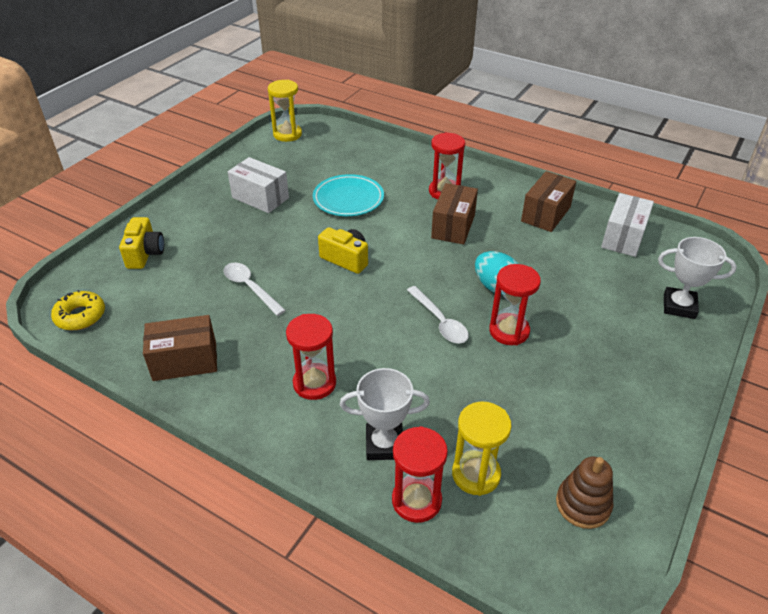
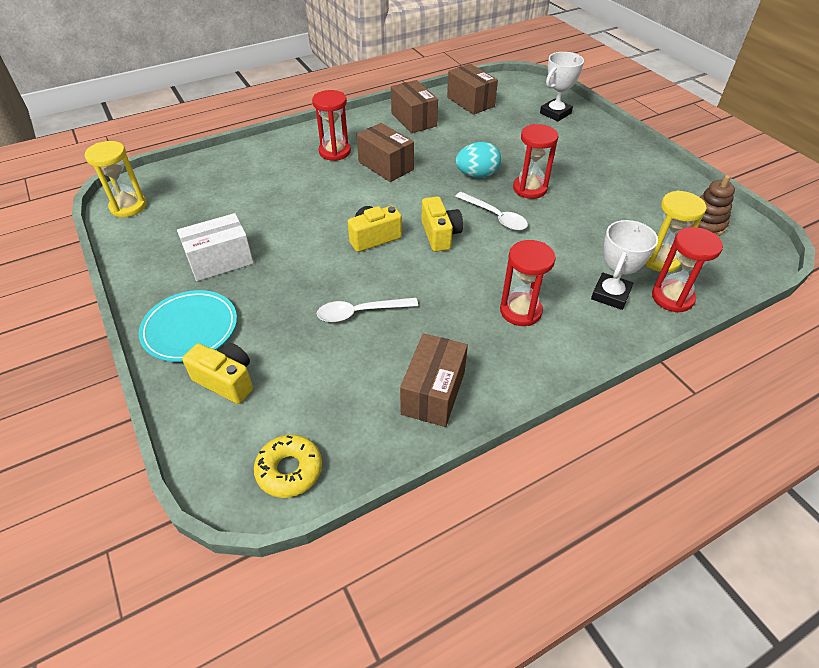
camera: 60 degrees left, 5 degrees up
(348, 199) = (287, 206): turquoise plate -> turquoise plate (190, 329)
(382, 296) = (440, 235): none -> yellow camera
(440, 321) = (495, 216): white spoon -> white spoon turned 45 degrees clockwise
(623, 237) = (470, 102): white box -> brown box

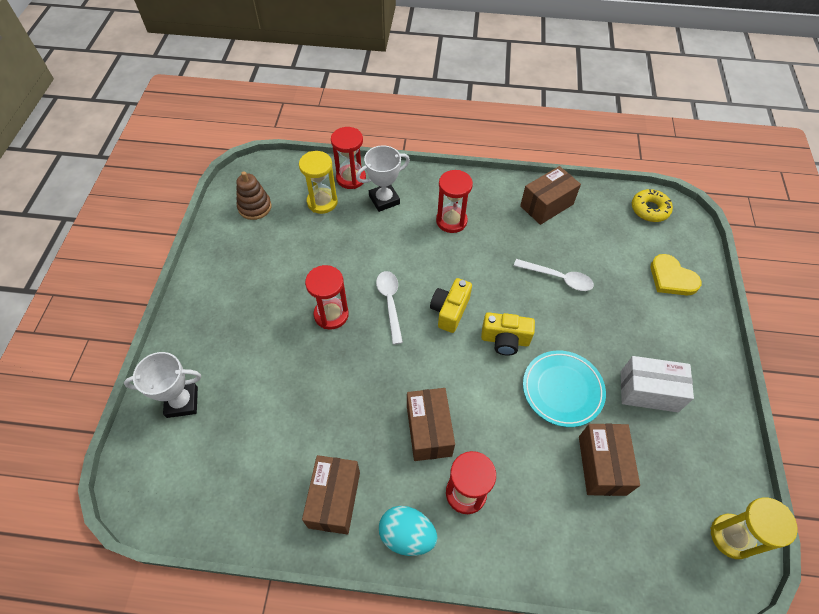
camera: 145 degrees left, 10 degrees up
(190, 329) = (689, 333): turquoise plate -> turquoise plate (562, 390)
(226, 381) = (671, 278): yellow camera -> yellow heart
(470, 102) = (239, 491): brown box -> brown box (602, 465)
(477, 175) = (356, 360): turquoise egg -> turquoise egg (407, 535)

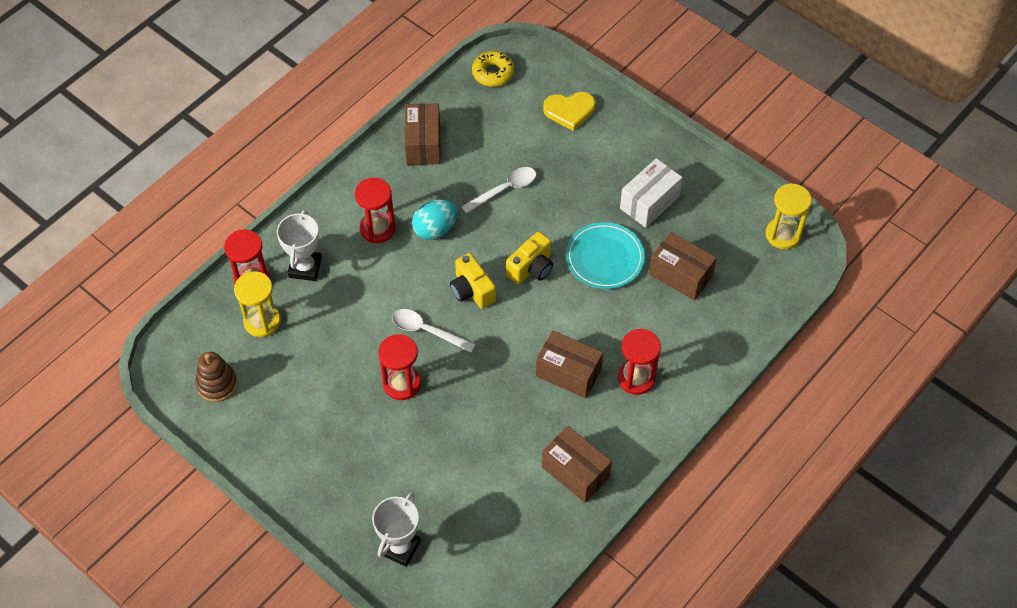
camera: 55 degrees left, 0 degrees up
(407, 535) = (639, 437): turquoise egg -> turquoise egg (435, 229)

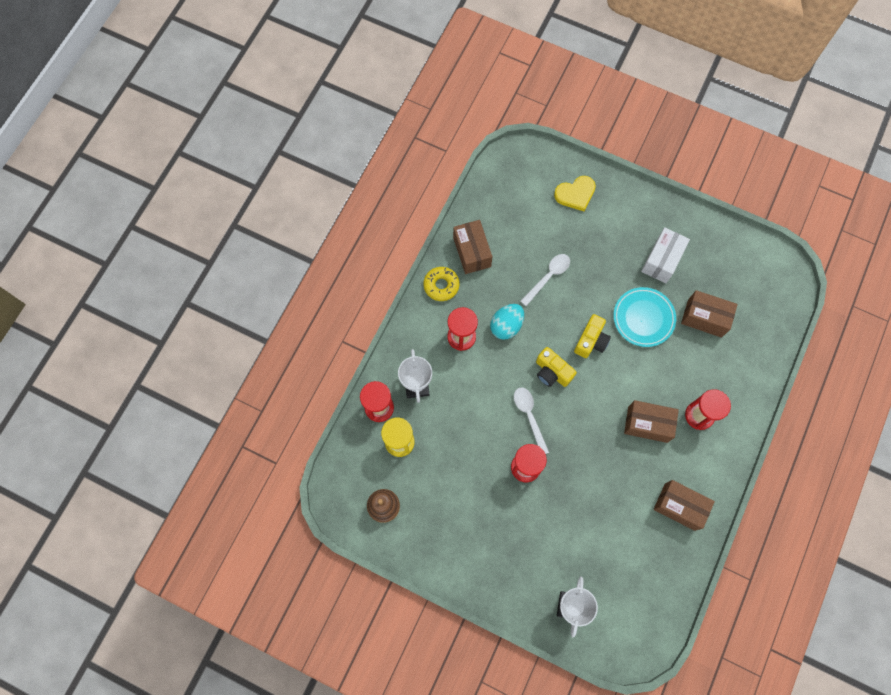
camera: 15 degrees left, 15 degrees up
(427, 331) = (529, 416): white spoon -> white spoon turned 60 degrees clockwise
(493, 73) = (505, 174): yellow donut -> yellow donut (441, 285)
(783, 235) = (769, 263): yellow hourglass -> none

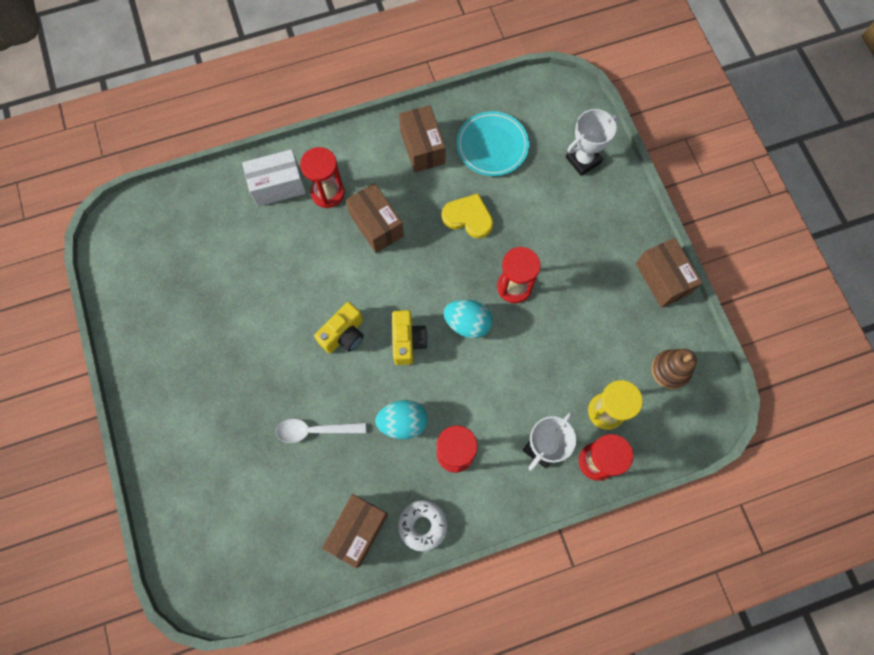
camera: 135 degrees left, 0 degrees up
(441, 285) = (423, 525): yellow donut -> white donut
(529, 416) = (467, 323): white spoon -> turquoise egg
(575, 194) = (195, 487): yellow heart -> yellow heart (468, 217)
(591, 341) = (344, 334): yellow camera -> yellow camera turned 150 degrees clockwise
(643, 318) = (277, 309): turquoise plate -> turquoise plate (492, 146)
(662, 260) = (199, 342): white box -> white box (278, 186)
(704, 318) = (227, 259): brown box -> brown box (662, 279)

